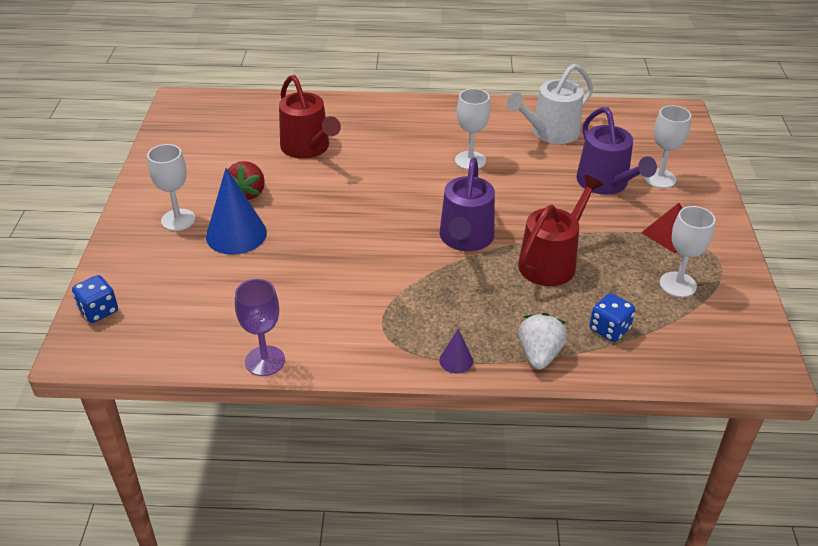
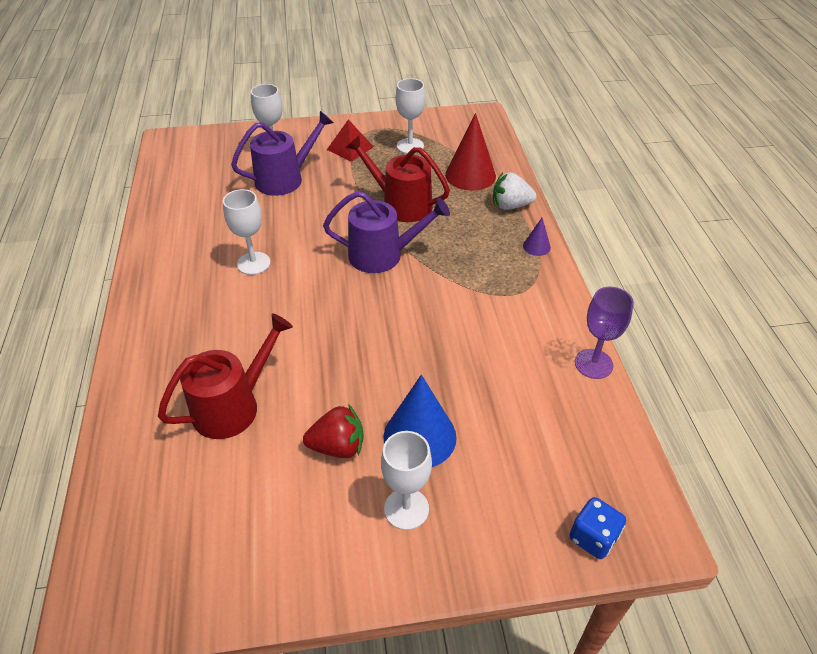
camera: 100 degrees left, 5 degrees up
(550, 132) = (200, 213): white watering can -> none
(609, 329) = (470, 175): blue dice -> red cone

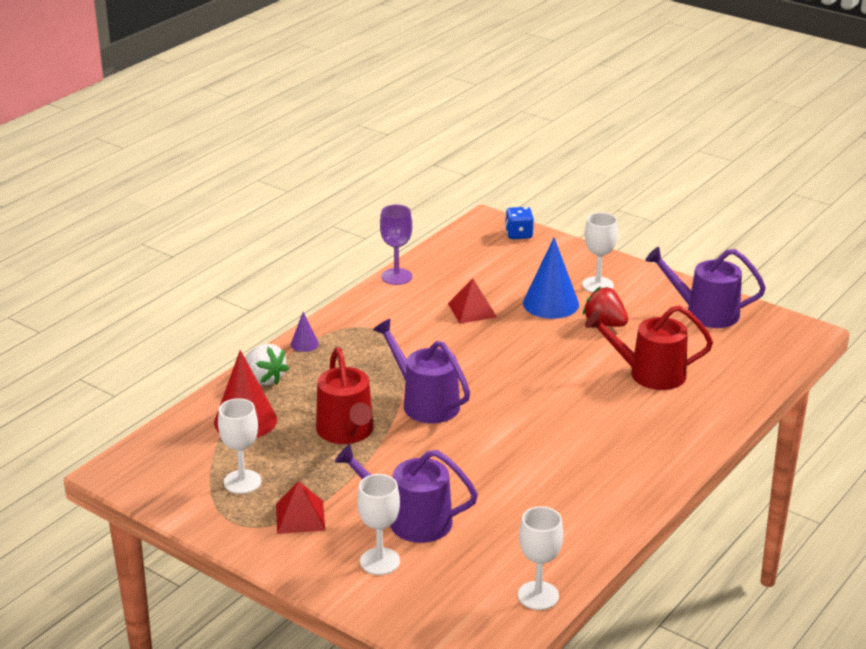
camera: 135 degrees left, 15 degrees down
(243, 555) = (705, 313): none -> purple watering can
(253, 263) = (536, 455): white goblet -> white goblet (538, 595)
(475, 371) = (472, 310): none -> red pyramid

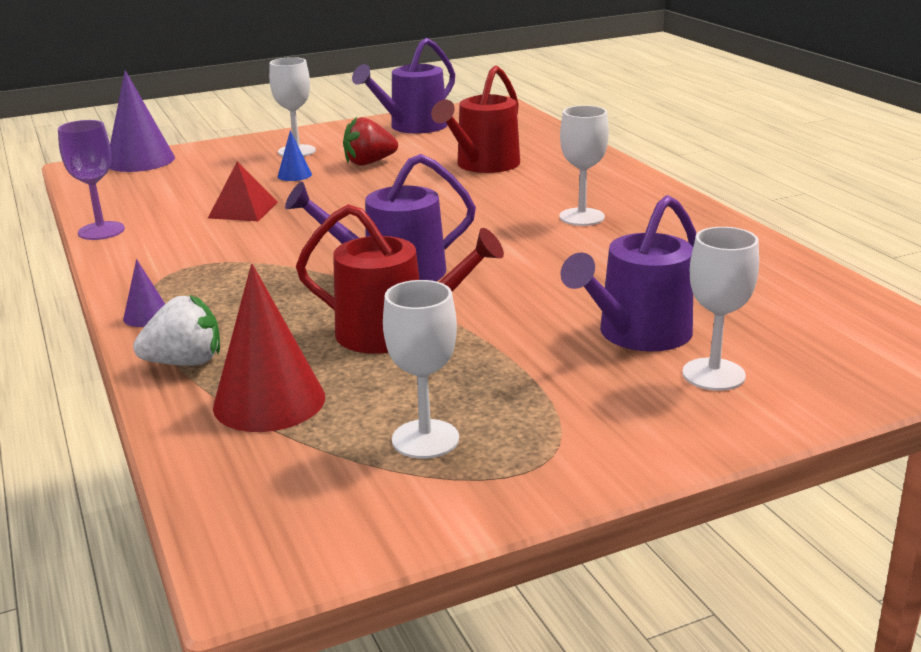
camera: 60 degrees left, 5 degrees down
(300, 517) = (561, 410): red pyramid -> none
(519, 234) = (140, 160): blue dice -> purple cone
(538, 595) = (843, 296): white goblet -> white goblet (582, 217)
(550, 303) = (294, 175): blue cone -> blue cone, size x0.48

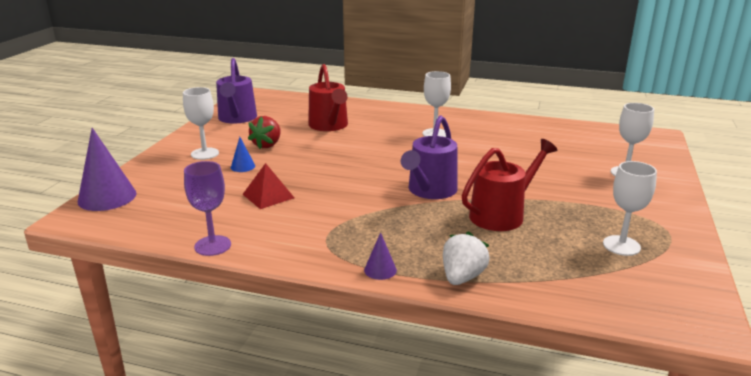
camera: 50 degrees left, 0 degrees up
(269, 401) = (540, 269): red cone -> none
(638, 334) = (573, 170): purple watering can -> none

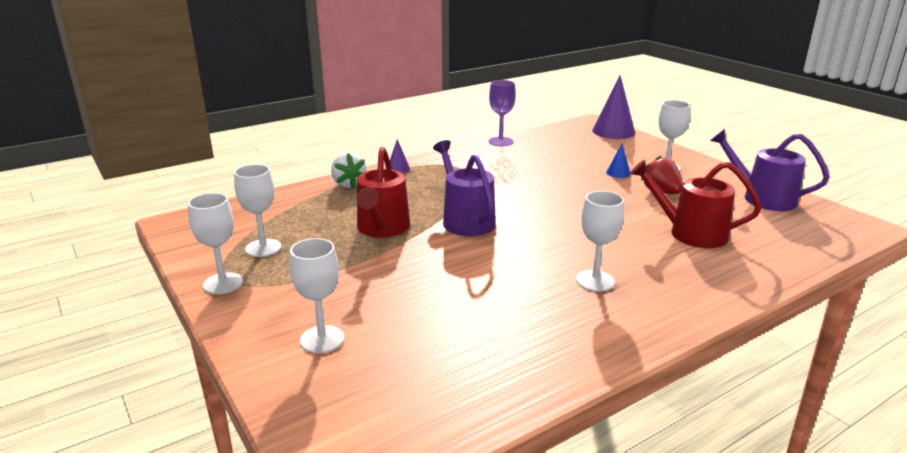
camera: 130 degrees right, 0 degrees up
(268, 196) = (548, 168): red pyramid -> none
(675, 231) = (223, 283): none -> white goblet

